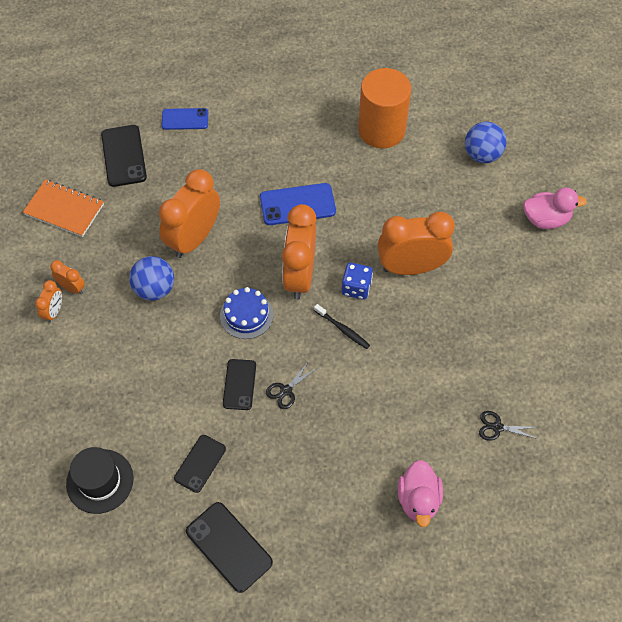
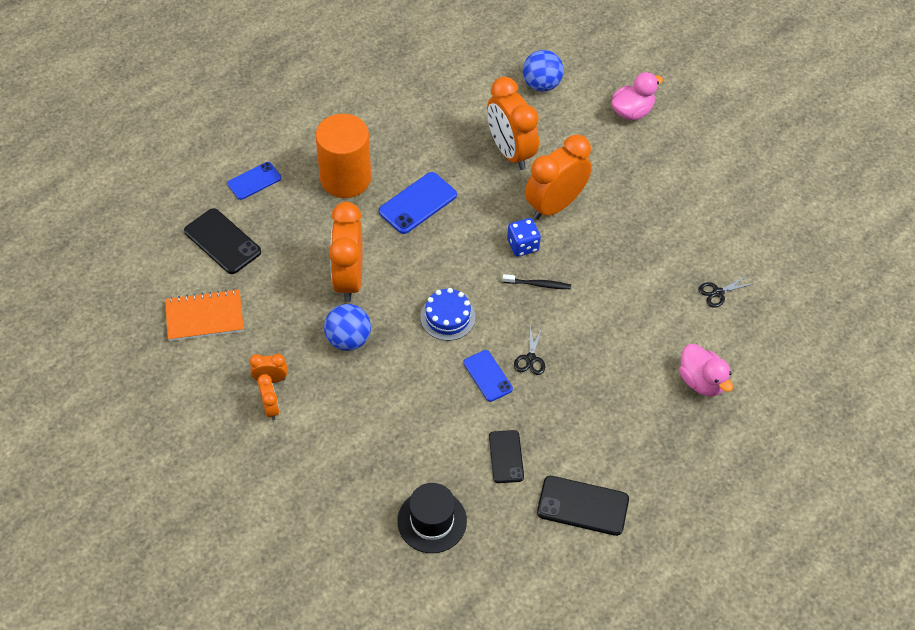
camera: 35 degrees left, 5 degrees down
(239, 384) = (488, 376): black phone -> blue phone
(299, 276) = (467, 261): orange clock -> orange clock (510, 152)
(381, 130) = (440, 105): orange cylinder -> orange cylinder (345, 178)

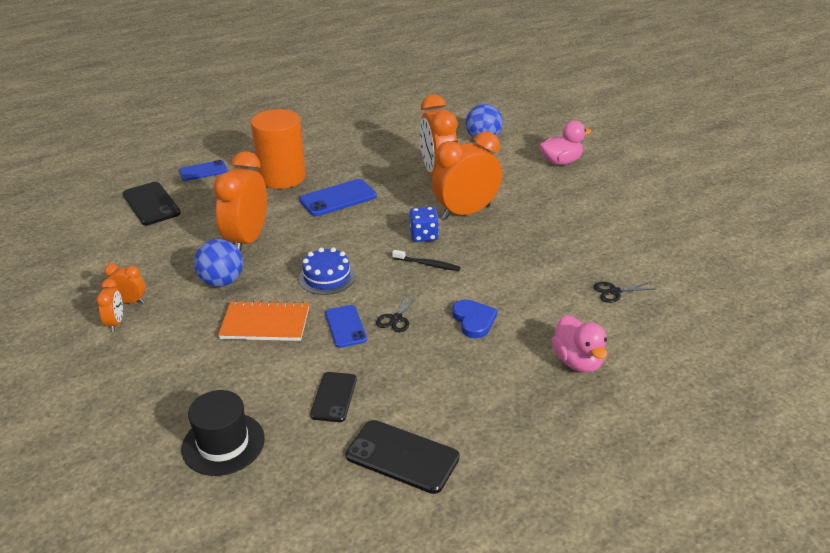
camera: 15 degrees right, 20 degrees down
(204, 317) = (101, 250): orange notebook -> orange notebook (265, 323)
(601, 349) = (474, 320): none -> blue heart

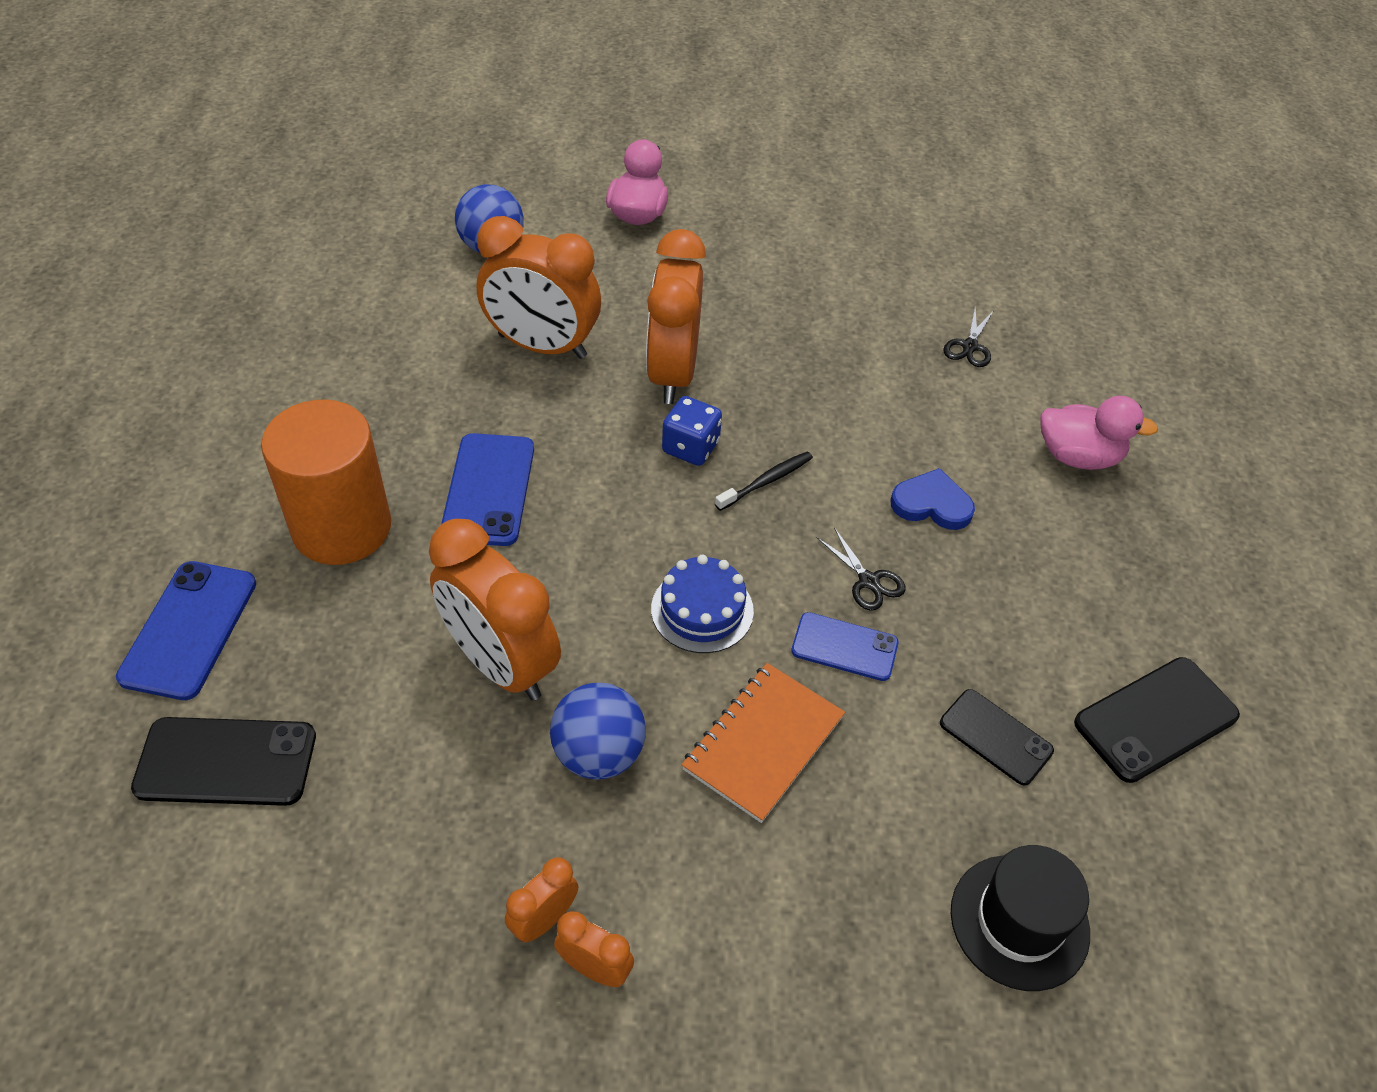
camera: 60 degrees left, 15 degrees up
(203, 171) = (189, 630): blue phone -> blue phone, size x1.50

